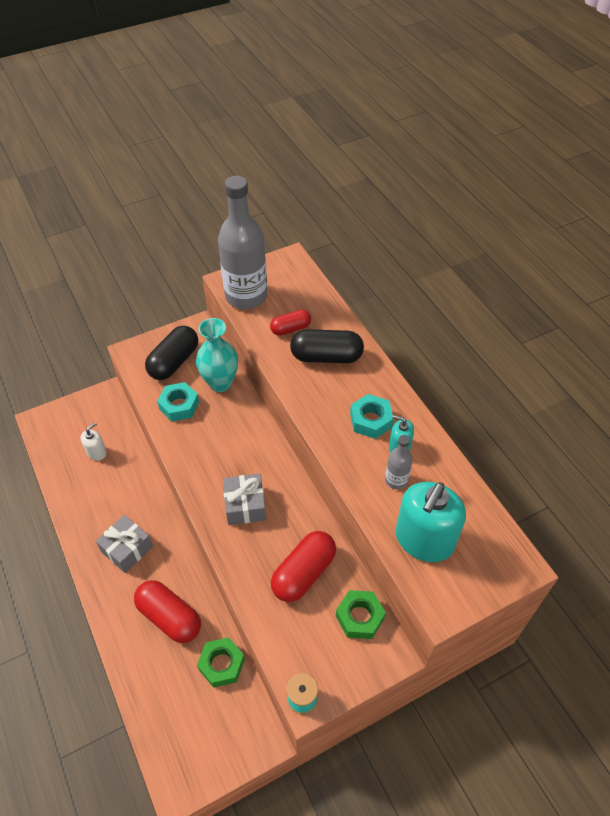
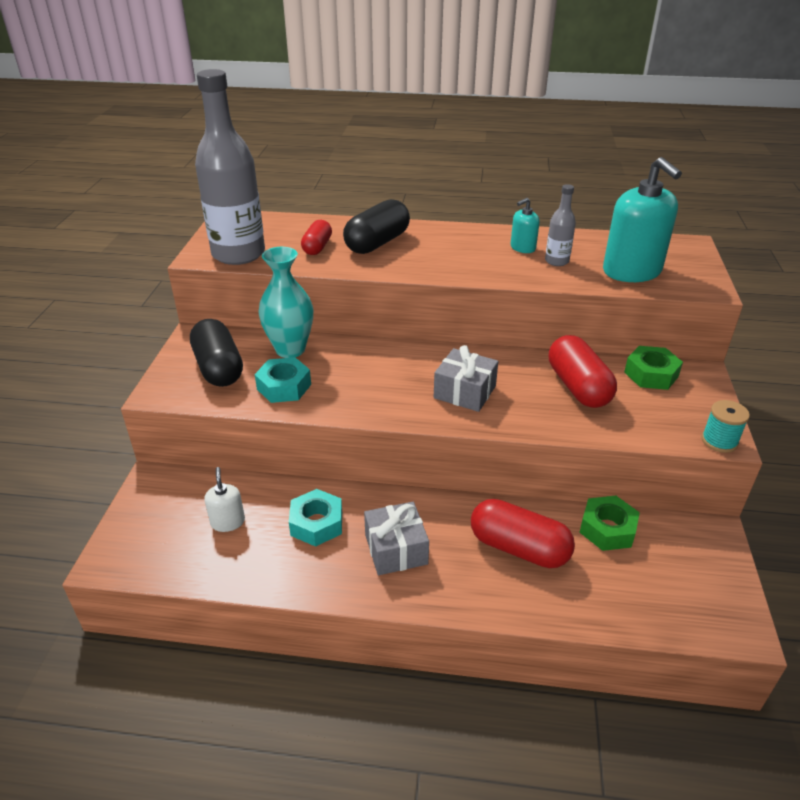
camera: 55 degrees left, 15 degrees down
(169, 617) = (519, 548): red capsule -> red capsule turned 45 degrees clockwise
(371, 420) = (478, 249): turquoise nut -> turquoise nut (317, 523)

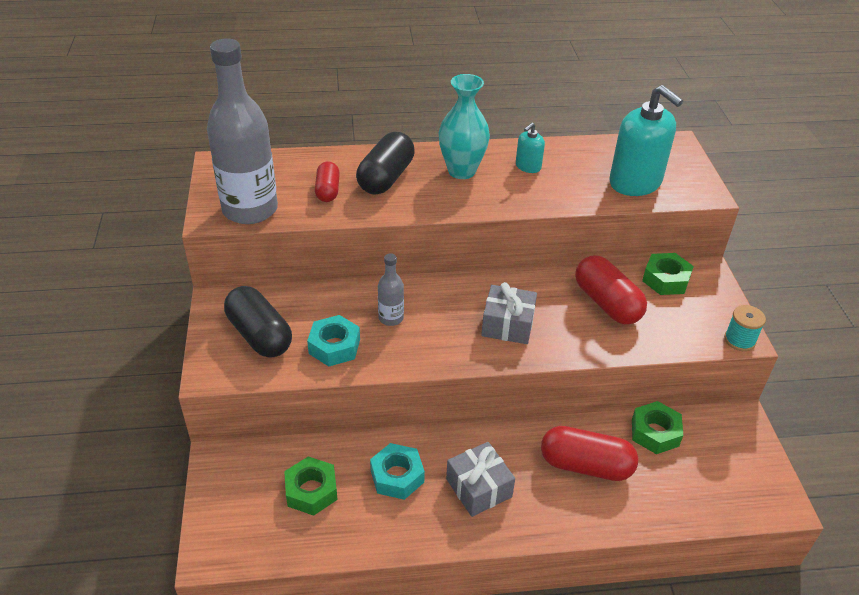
camera: 15 degrees left, 5 degrees up
(227, 522) = (311, 491): white soap dispenser -> green nut
(290, 349) = (323, 302): turquoise vase -> turquoise vase (461, 171)
(556, 261) = (564, 179): grey bottle -> grey bottle (391, 318)

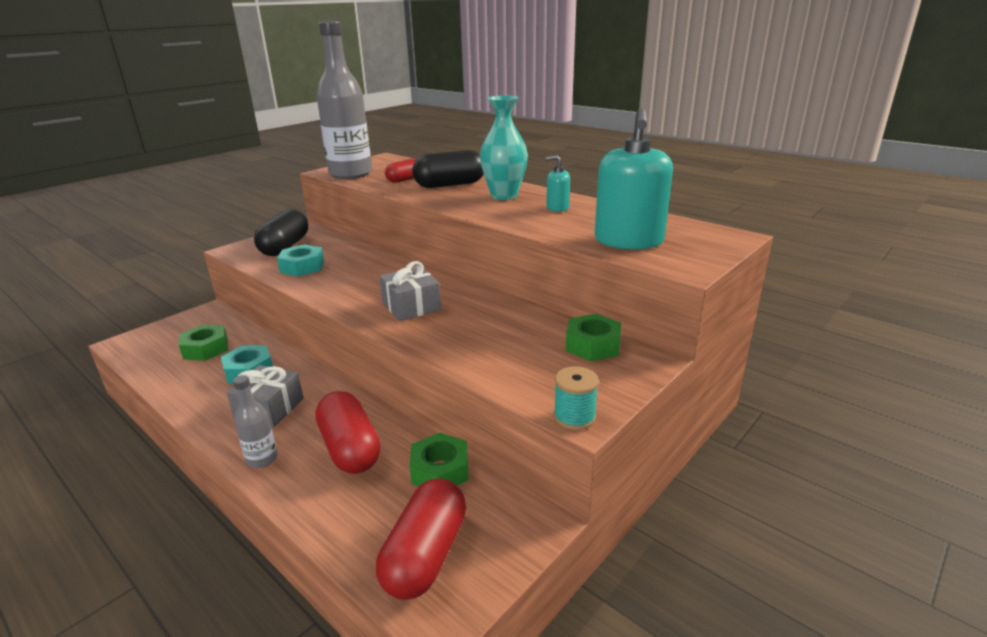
camera: 50 degrees right, 15 degrees down
(391, 318) = (356, 270): grey bottle -> grey bottle (262, 459)
(607, 303) = (507, 332): red capsule -> red capsule (425, 555)

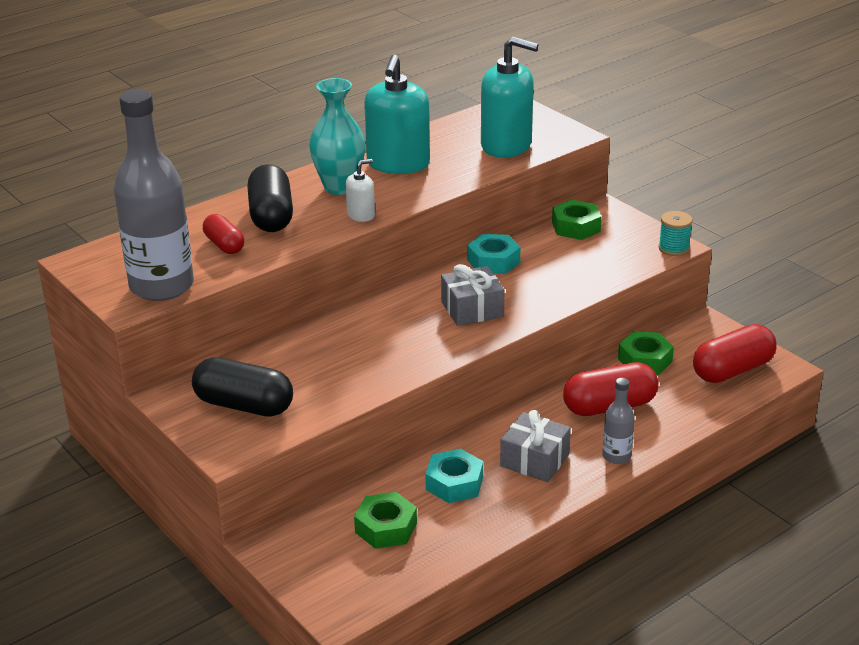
camera: 80 degrees left, 5 degrees up
(302, 267) = (328, 385): turquoise nut -> turquoise nut (493, 261)
(425, 555) = (732, 370): red capsule -> red capsule turned 60 degrees counterclockwise
(458, 206) = (361, 215): none -> white soap dispenser
(557, 208) = (398, 164): turquoise soap dispenser -> turquoise soap dispenser, size x2.09

